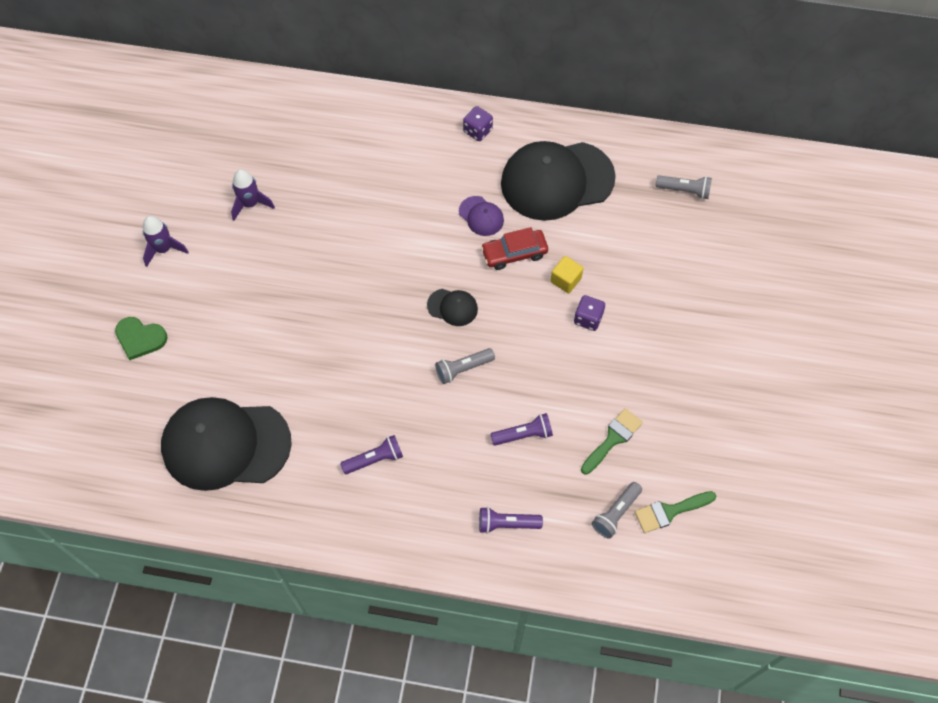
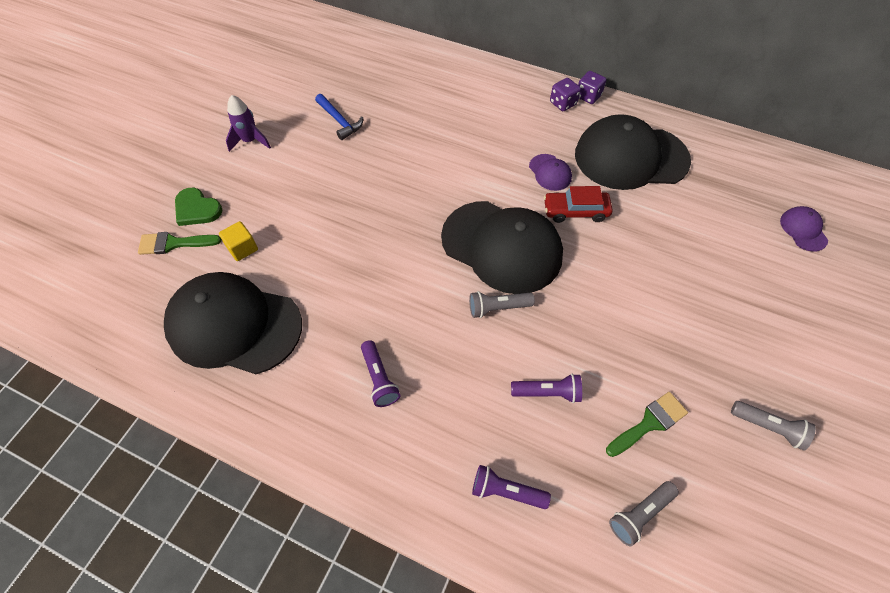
camera: 15 degrees right, 5 degrees down
(250, 204) = (340, 121): purple rocket -> blue hammer
(374, 459) = (379, 379): purple flashlight -> purple flashlight turned 75 degrees clockwise
(452, 307) = (502, 246): black cap -> black cap, size x2.37
(565, 280) = (623, 246): yellow cube -> yellow cube (242, 248)
(588, 319) = (641, 288): purple dice -> purple dice (588, 96)
(670, 511) = (708, 530): green brush -> green brush (174, 243)
(684, 190) = (760, 191): grey flashlight -> grey flashlight (768, 427)
(726, 224) = (803, 230): none -> purple cap

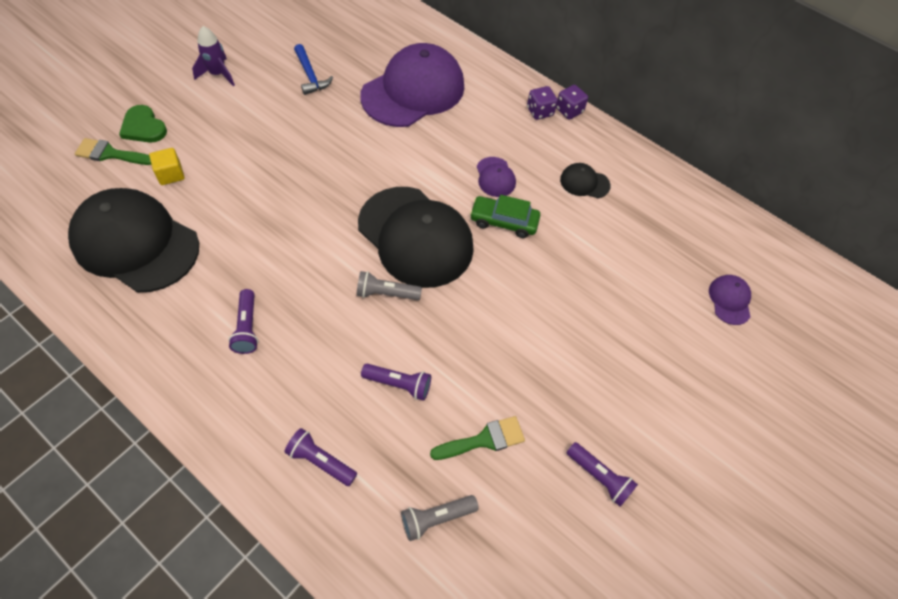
camera: 10 degrees right, 0 degrees up
(441, 112) = (413, 91): none -> purple cap
(575, 211) = (504, 221): red car -> green car
(630, 157) = (584, 182): black cap -> black cap, size x0.42
(768, 427) = (599, 477): grey flashlight -> purple flashlight

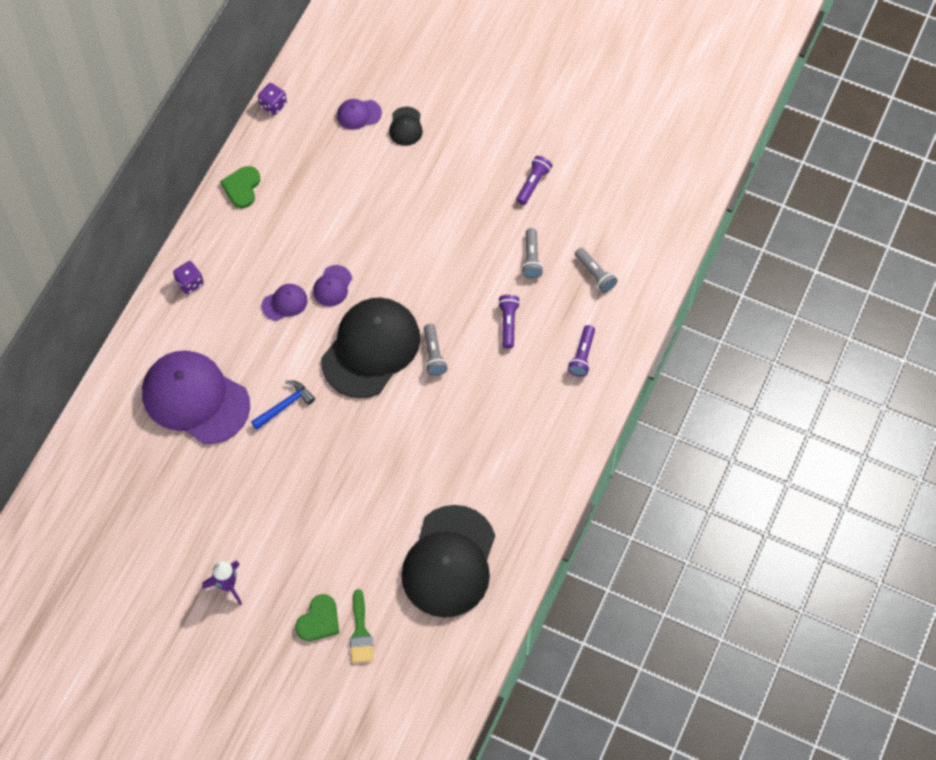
camera: 100 degrees left, 5 degrees up
(170, 174) = (367, 569): yellow cube -> none
(247, 327) = (498, 443): purple flashlight -> none
(310, 76) = (202, 498): blue hammer -> blue hammer (285, 405)
(484, 440) = (531, 258): green brush -> grey flashlight
(504, 221) = (332, 286): green car -> purple cap
(569, 110) = (180, 258): purple dice -> purple dice (273, 105)
(584, 182) = (268, 232): black cap -> black cap (406, 126)
(643, 173) = (242, 187): none -> green heart

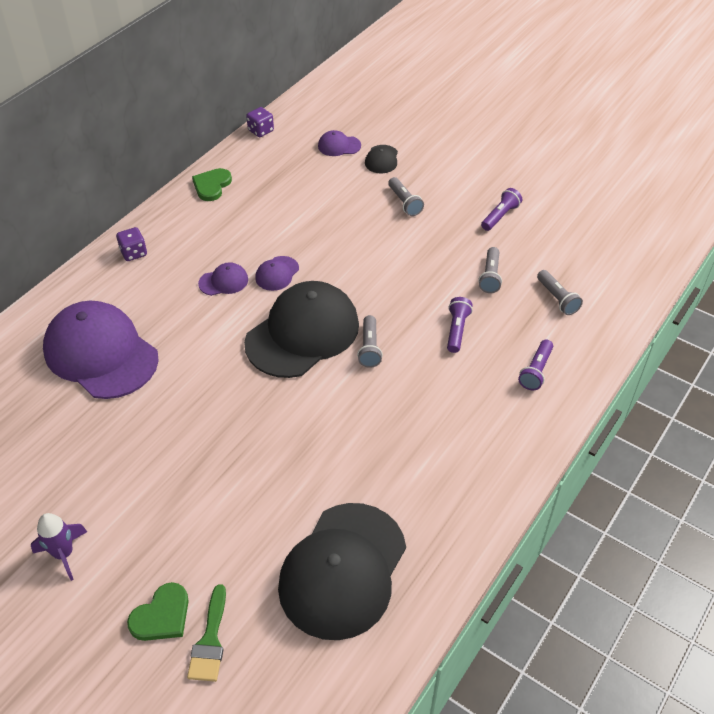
camera: 10 degrees right, 15 degrees down
(285, 405) = (194, 373): blue hammer -> none
(438, 181) = (404, 203): none -> grey flashlight

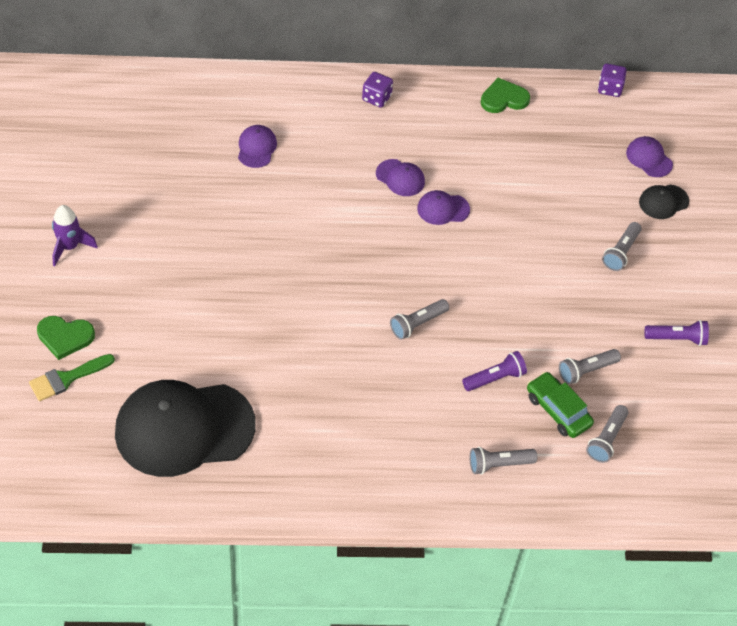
camera: 50 degrees right, 5 degrees up
(101, 353) = (256, 148): purple cap -> purple cap, size x0.42
(302, 333) = (392, 267): black cap -> none
(512, 311) = (558, 410): none -> green car
(535, 371) = (499, 464): purple flashlight -> grey flashlight

